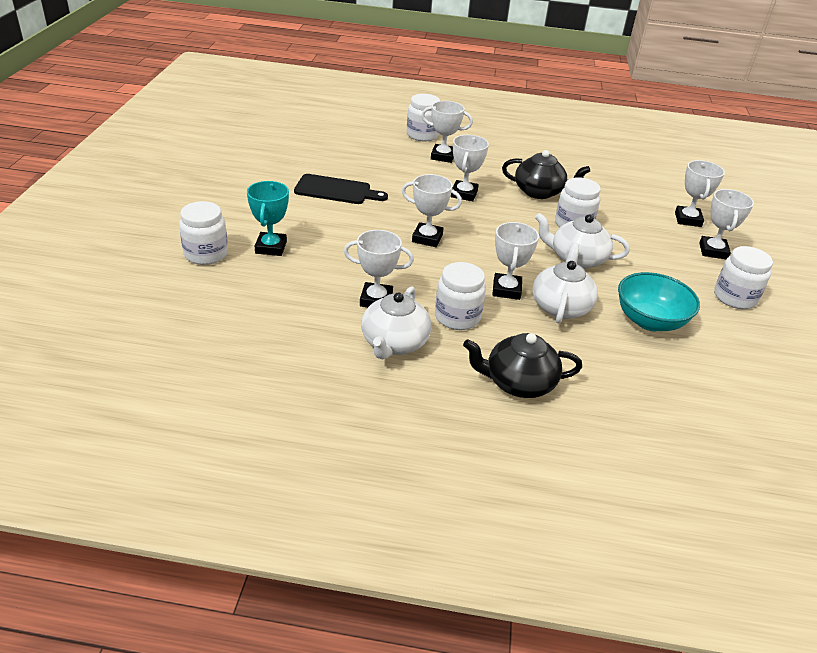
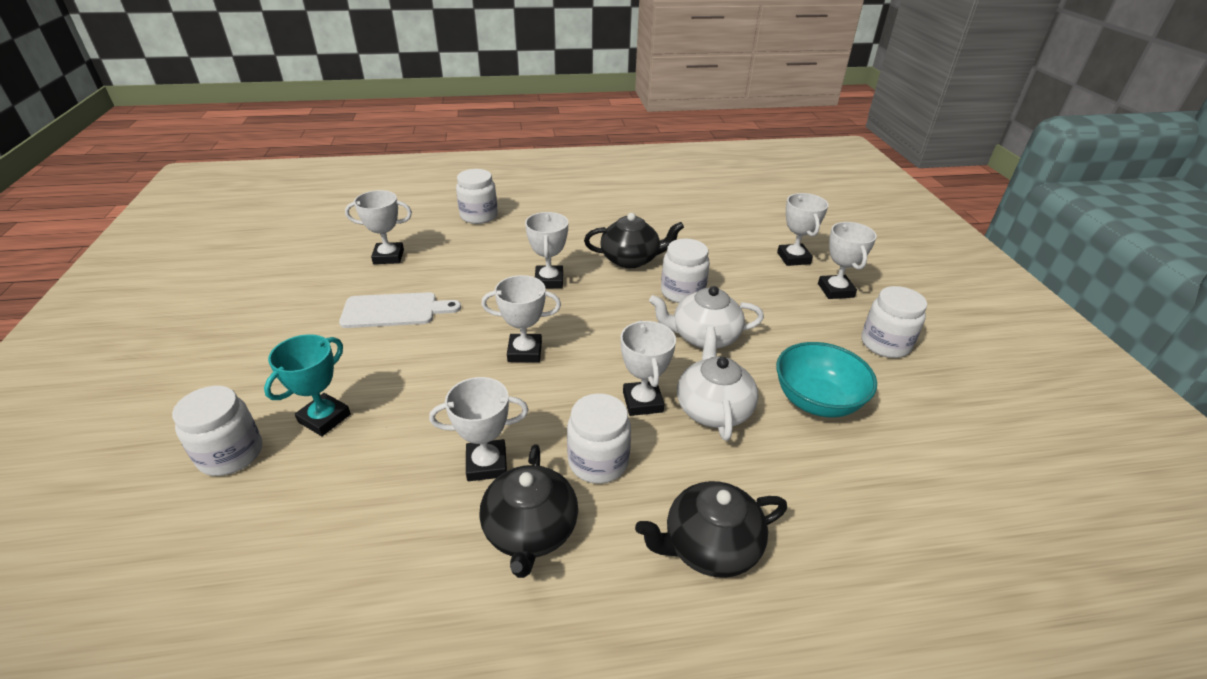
camera: 15 degrees left, 0 degrees up
(271, 247) = (324, 418): turquoise trophy -> turquoise trophy turned 45 degrees clockwise
(336, 190) = (394, 310): black cutting board -> white cutting board
(394, 343) = (530, 531): white teapot -> black teapot
(442, 156) = (510, 238): white trophy -> white trophy (388, 257)

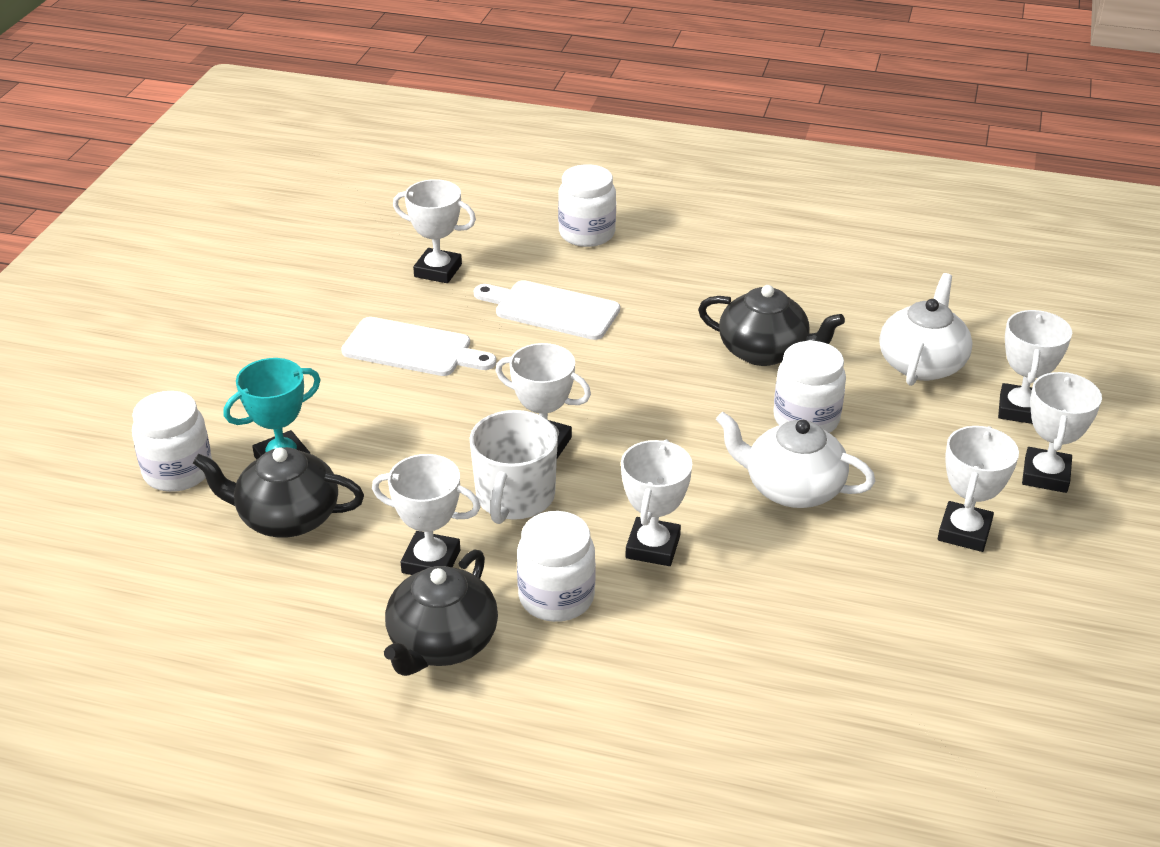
camera: 25 degrees right, 0 degrees up
(481, 264) = (551, 310): none -> white cutting board
(524, 395) = (514, 497): none -> white mug
(549, 280) = (629, 356): white trophy -> white trophy (964, 532)
(710, 546) = (626, 721): black teapot -> black teapot (287, 517)
(713, 408) = (737, 581): white teapot -> white teapot (922, 364)
(816, 401) = (884, 613): turquoise bowl -> none
(885, 344) = (1053, 570): white jar -> none

